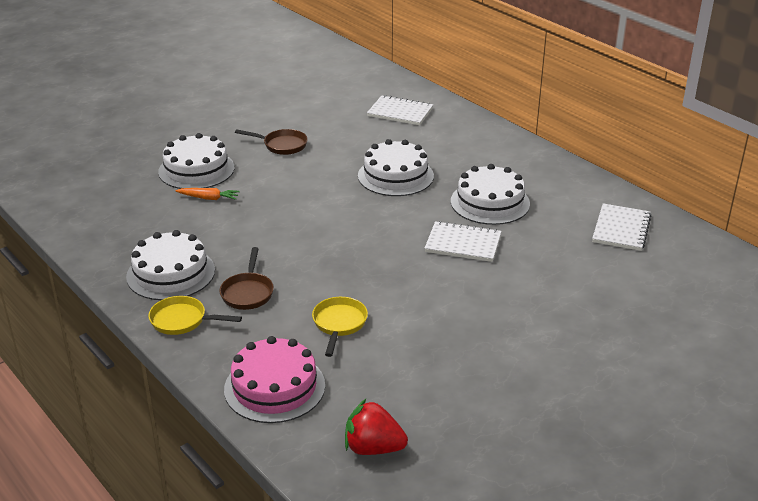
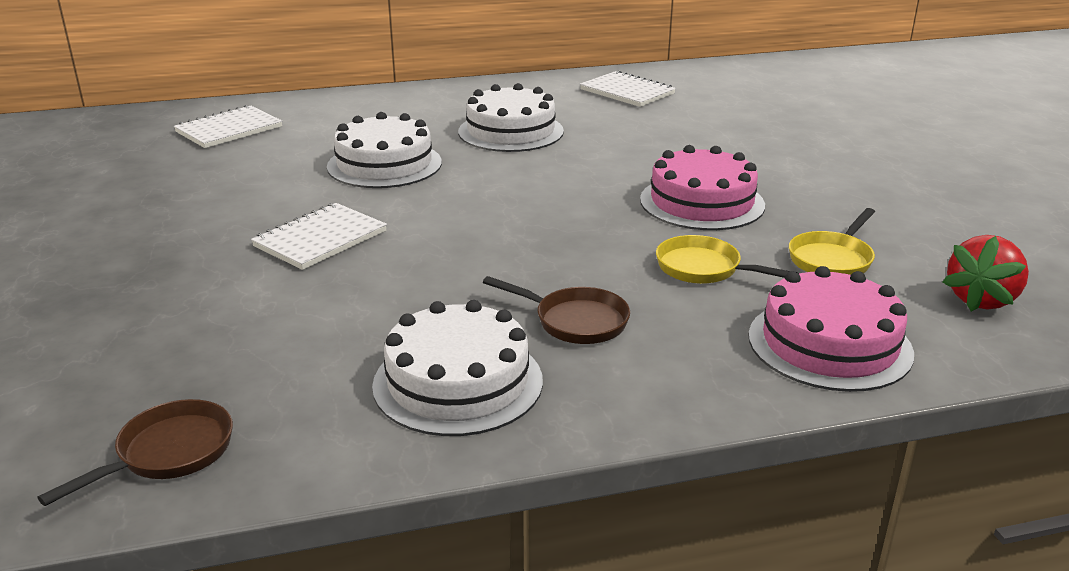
camera: 65 degrees left, 5 degrees down
(182, 320) = (610, 394): yellow pan -> yellow pan (832, 259)
(196, 170) = (151, 300): white cake -> none
(208, 198) = (261, 305): orange carrot -> none
(282, 145) = (188, 218): brown pan -> brown pan (168, 453)
(437, 305) = (702, 202): none -> pink cake
(463, 244) = (584, 162): white notebook -> white notebook (320, 239)

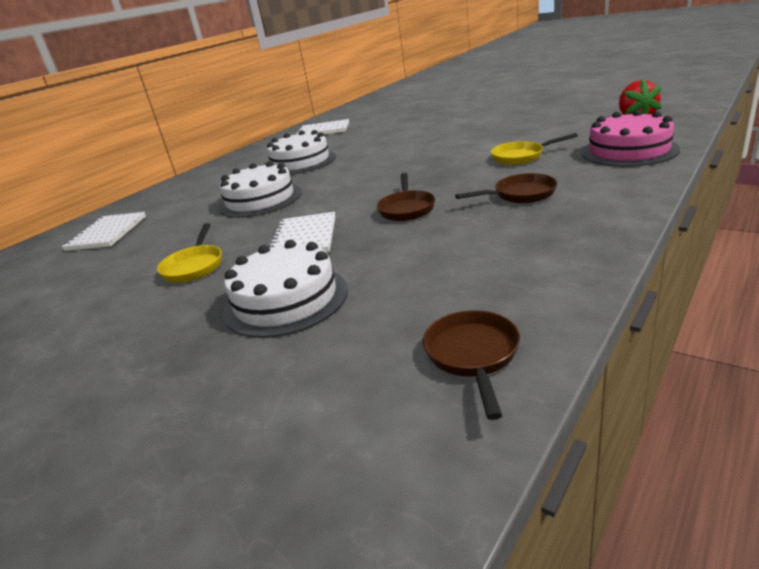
camera: 35 degrees left, 0 degrees up
(454, 263) = (406, 208): none -> brown pan
(458, 382) = (533, 238): white cake -> white cake (286, 300)
(702, 202) = (460, 142): pink cake -> none
(832, 259) = (558, 133): yellow pan -> yellow pan (194, 266)

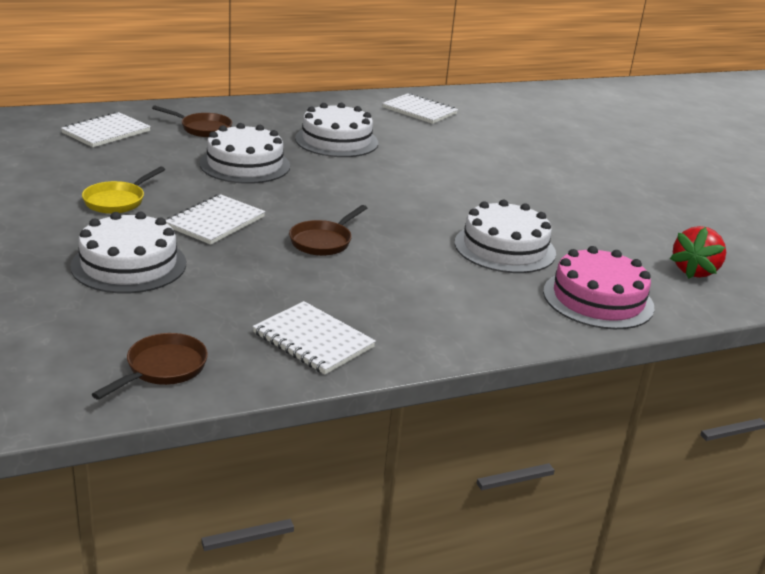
camera: 25 degrees right, 0 degrees up
(520, 195) = (422, 283): brown pan -> brown pan (202, 128)
(521, 157) = (504, 248): yellow pan -> white cake
(535, 263) = (313, 340): none -> white notebook

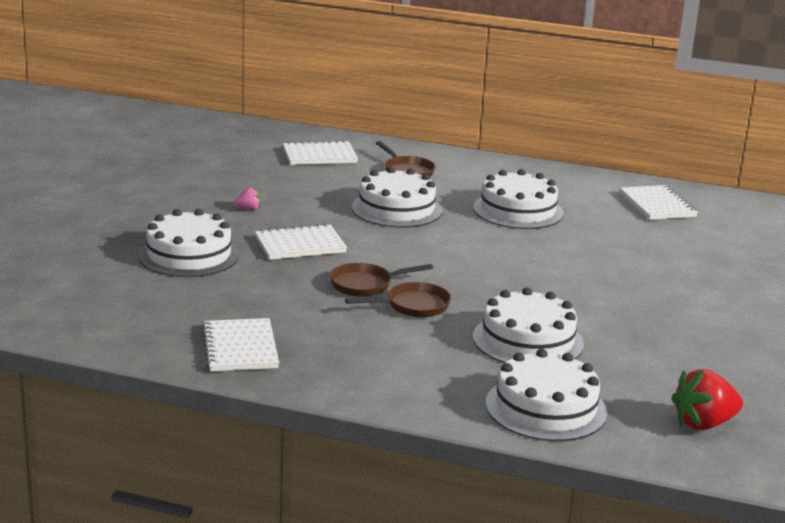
camera: 40 degrees right, 5 degrees down
(117, 201) = (249, 209): yellow pan -> pink strawberry
(162, 369) = (109, 327): brown pan -> brown pan (413, 306)
(598, 299) = (546, 408): pink cake -> white cake

